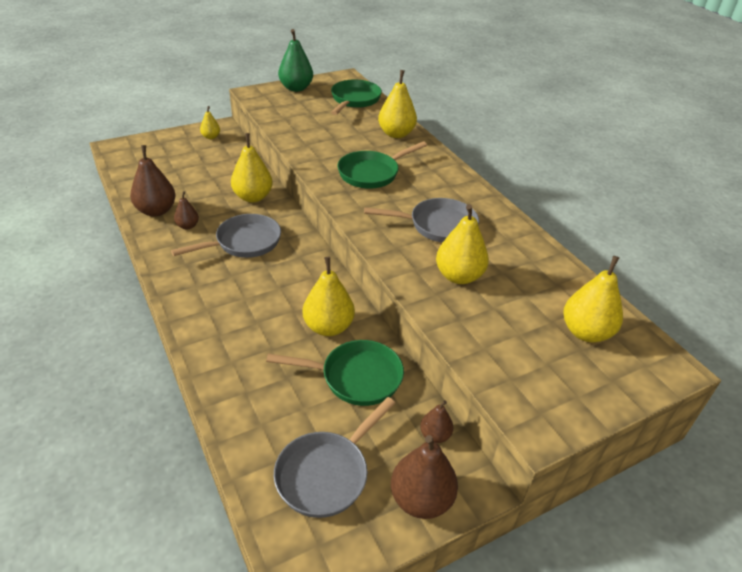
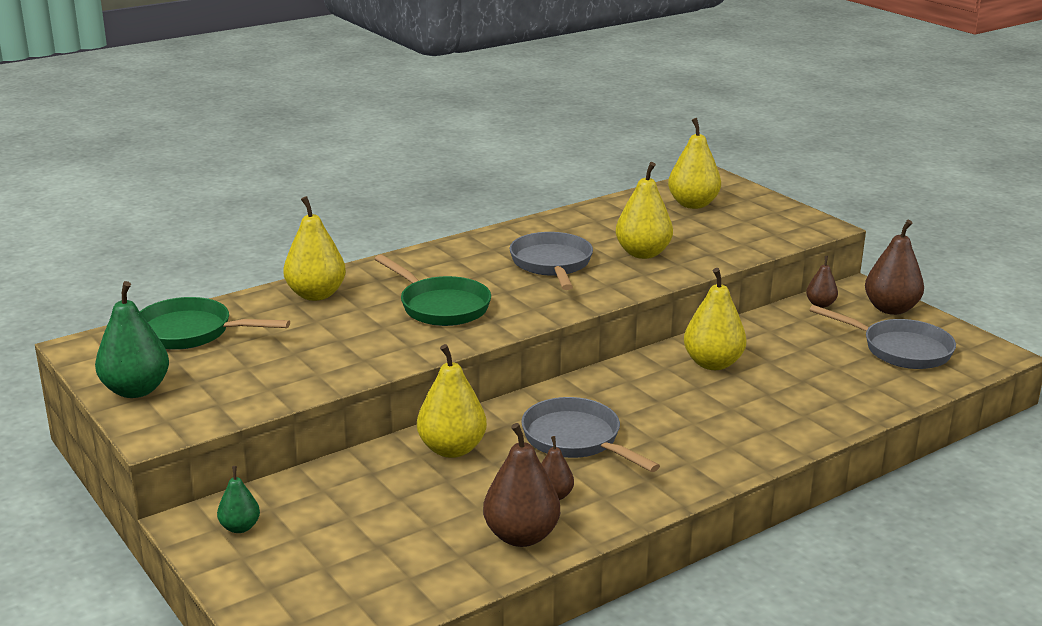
camera: 95 degrees left, 15 degrees down
(211, 137) = (240, 527): yellow pear -> green pear
(356, 377) = (777, 343): green pan -> none

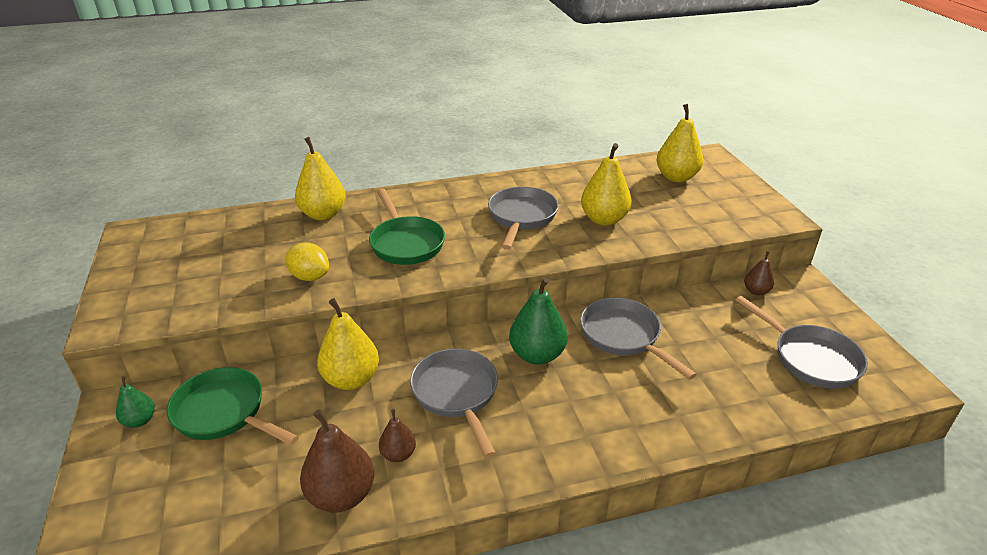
camera: 20 degrees right, 10 degrees up
(136, 390) = (129, 279): green pear -> green pear (537, 355)
(191, 332) = (210, 233): green pan -> green pan (224, 412)
(357, 352) = (310, 277): none -> yellow lemon
(712, 363) = (623, 336): yellow pear -> grey pan
(891, 309) = (822, 309): brown pear -> none

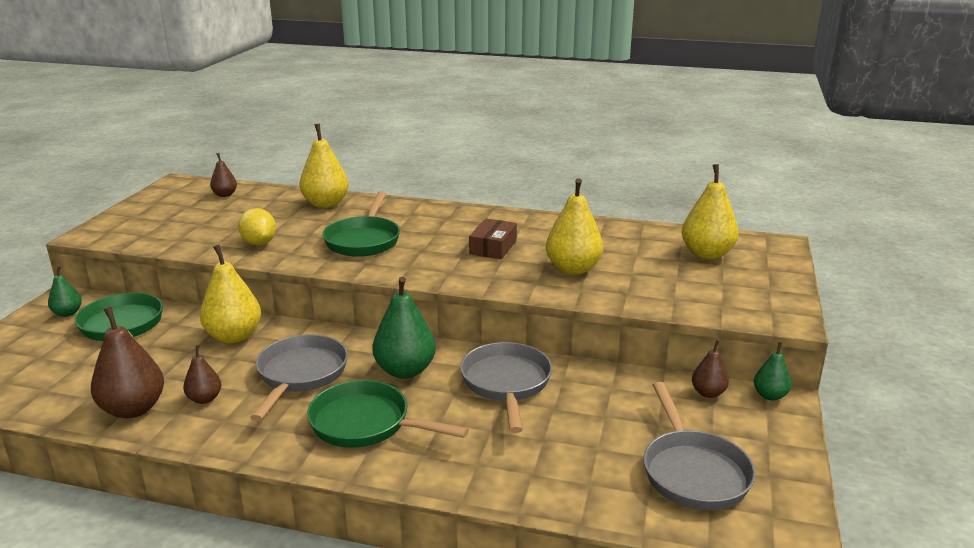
camera: 30 degrees right, 10 degrees down
(205, 232) = (225, 195): none -> brown pear
(521, 217) = (493, 247): grey pan -> brown box
(561, 417) = (366, 424): none -> green pan
(791, 279) = (770, 395): none -> green pear

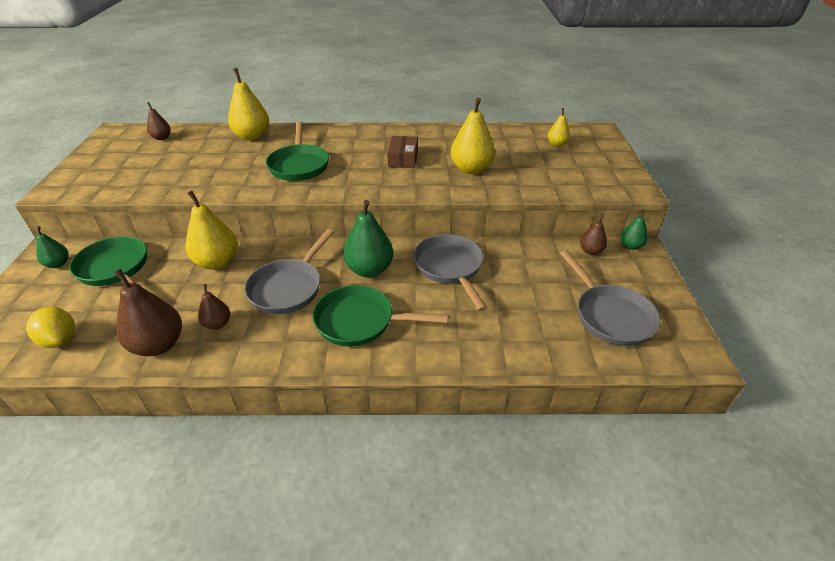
camera: 15 degrees left, 15 degrees up
(259, 243) = (212, 179): yellow lemon -> yellow lemon (60, 340)
(300, 375) = (288, 288): grey pan -> grey pan turned 150 degrees counterclockwise
(707, 254) = (557, 144): yellow pear -> yellow pear, size x0.55

